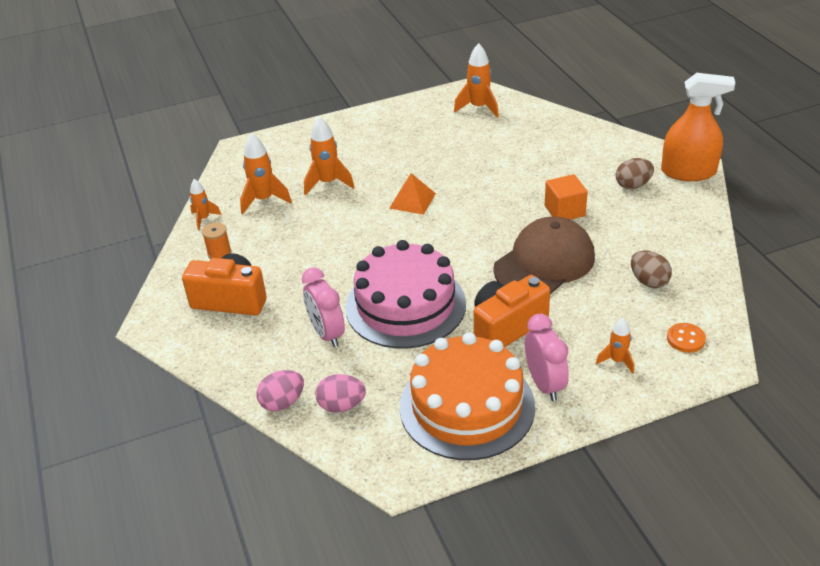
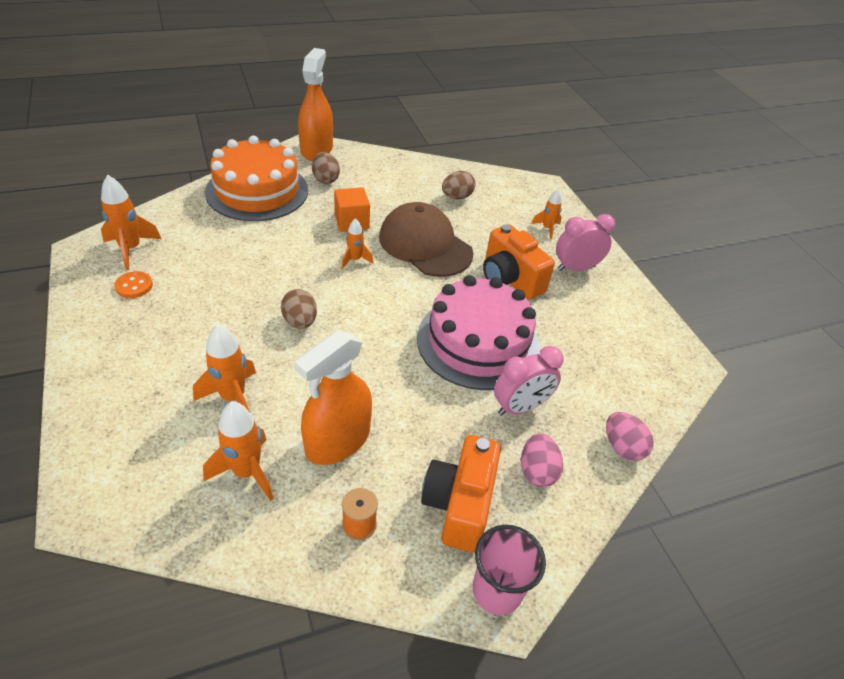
camera: 95 degrees left, 5 degrees up
(161, 320) = (497, 591): none -> pink cup
(204, 219) = (269, 552): orange rocket -> orange rocket (355, 260)
(290, 235) = (338, 440): none -> orange spray bottle
(341, 405) = (619, 398): pink egg -> pink egg (537, 471)
(412, 200) = (300, 321): orange pyramid -> brown egg
(467, 406) = (606, 314): orange cake -> orange cake (257, 191)
(685, 339) = (522, 194): orange button -> orange button (134, 286)

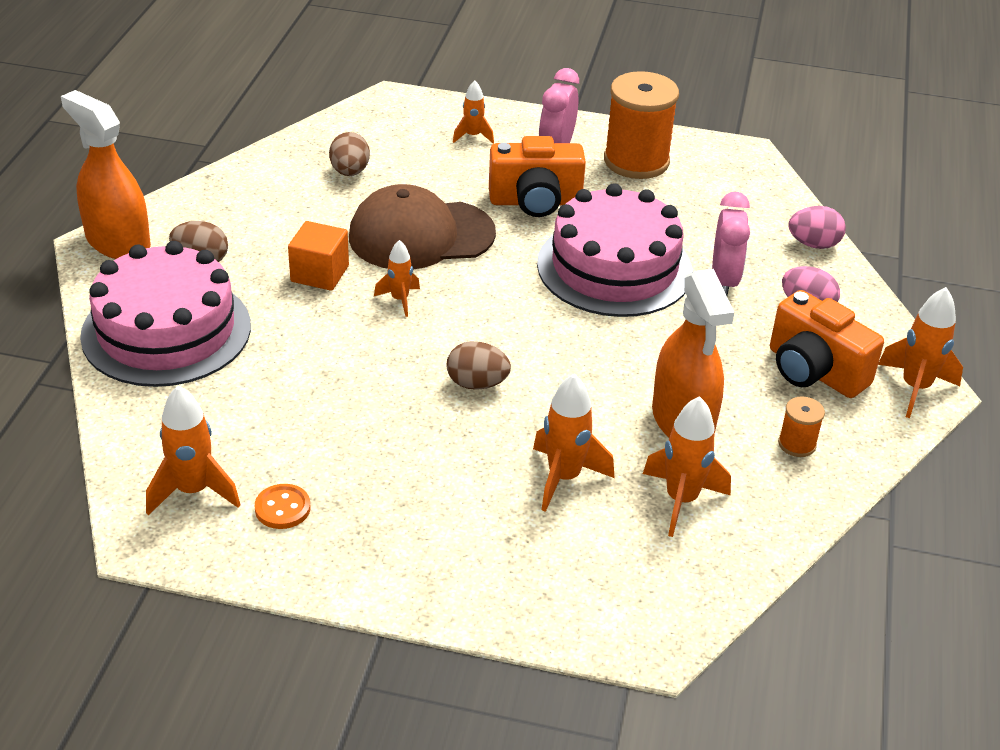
camera: 55 degrees left, 5 degrees down
(257, 191) = (166, 331): orange cake -> pink cake
(497, 591) = (915, 388): pink cup -> orange rocket
(609, 309) = (636, 161): none -> orange spool

